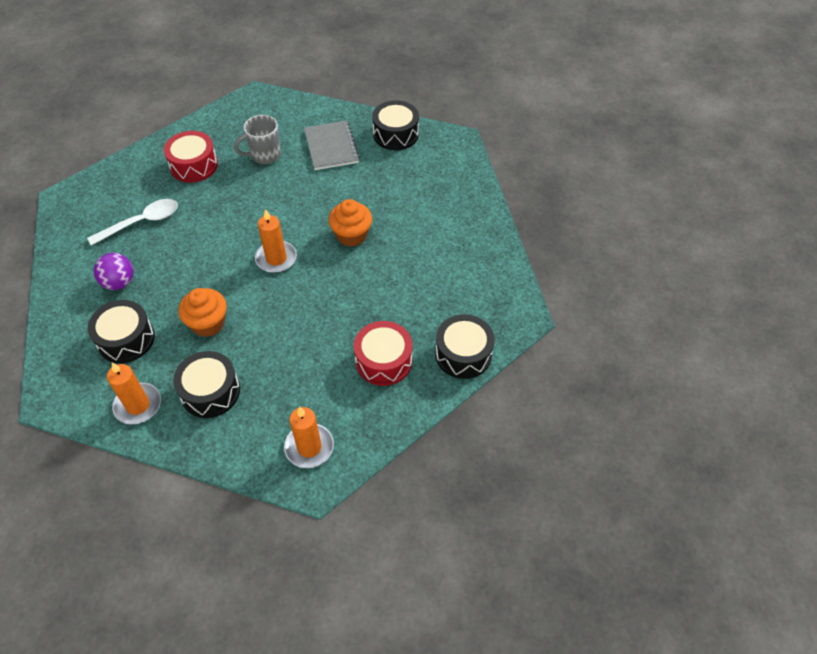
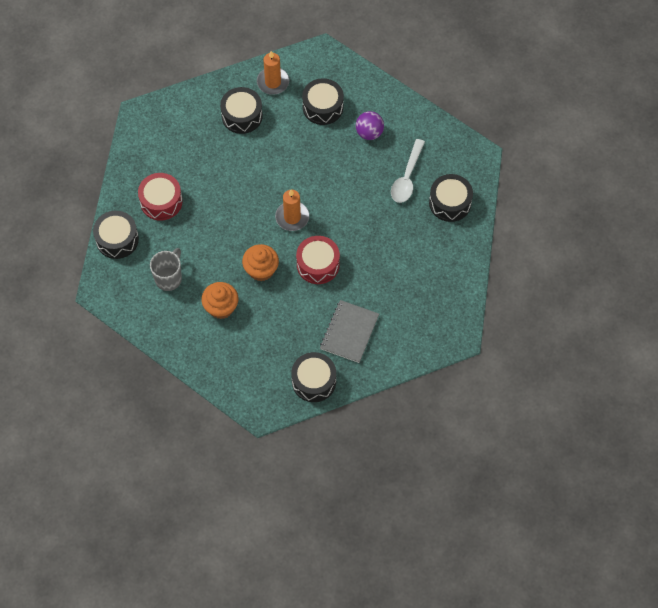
camera: 140 degrees right, 10 degrees up
(137, 180) = (450, 203): none -> black drum
(194, 165) = (427, 243): red drum -> red drum (318, 264)
(208, 323) = (287, 149): orange cupcake -> orange cupcake (221, 307)
(265, 155) = (388, 288): grey mug -> grey mug (169, 278)
(309, 447) = (158, 128): orange candle -> none
(331, 147) = (349, 332): grey notebook -> grey notebook turned 75 degrees clockwise

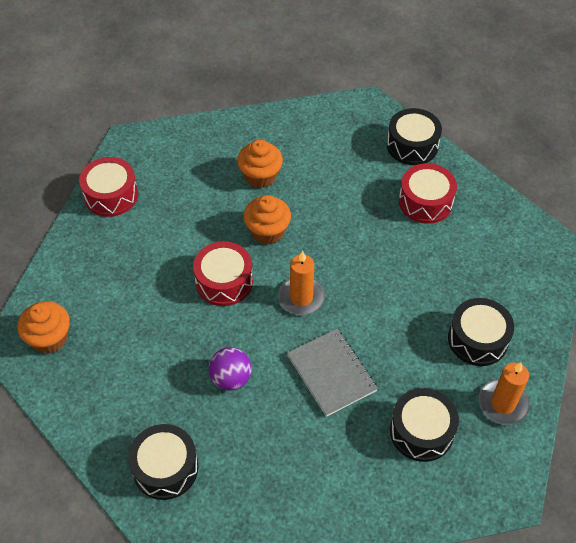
camera: 130 degrees right, 10 degrees down
(169, 278) = (331, 158): grey mug -> none
(314, 381) = (111, 195): black drum -> red drum
(349, 332) = (125, 256): grey notebook -> grey notebook (331, 373)
(369, 133) = (340, 455): purple ball -> purple ball (231, 378)
(407, 177) = (242, 448): white spoon -> none
(437, 322) = (49, 338): none -> orange cupcake

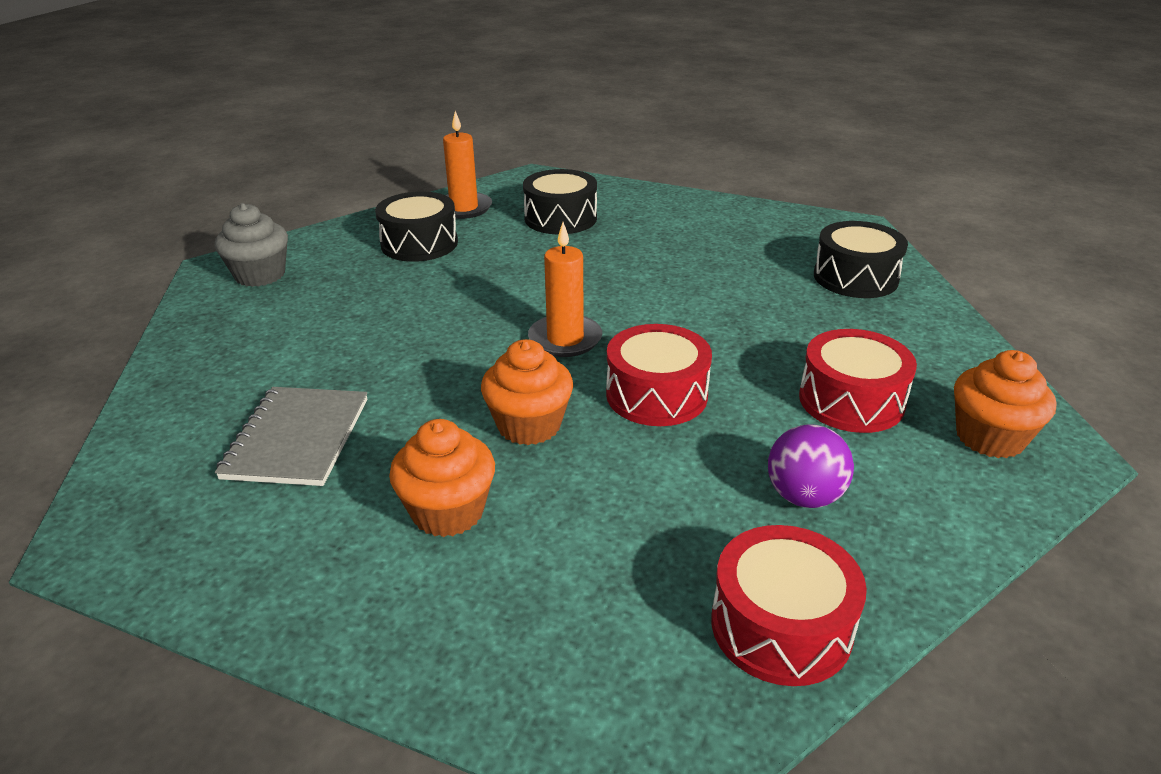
camera: 145 degrees left, 20 degrees down
(231, 378) = (727, 309): purple ball -> purple ball (804, 496)
(331, 373) = (603, 274): grey notebook -> grey notebook (297, 438)
(412, 145) = (155, 436): black drum -> none
(425, 202) = (268, 362): red drum -> red drum (851, 400)
(524, 255) = (260, 275): none -> grey cupcake

